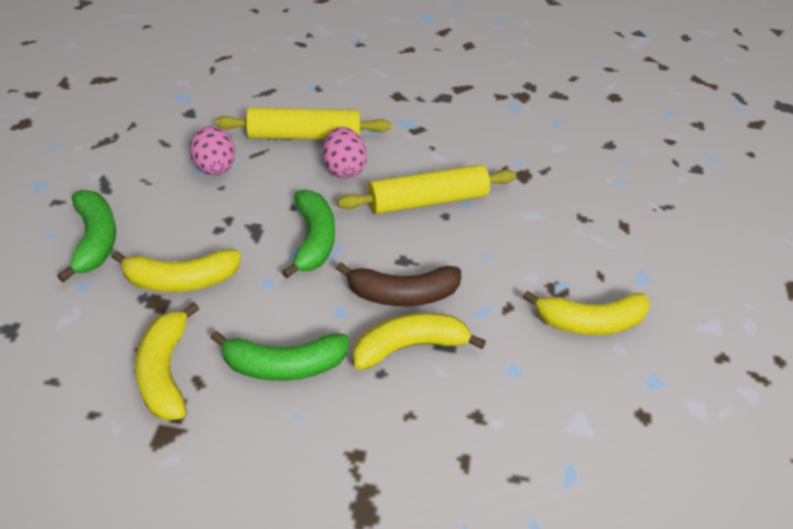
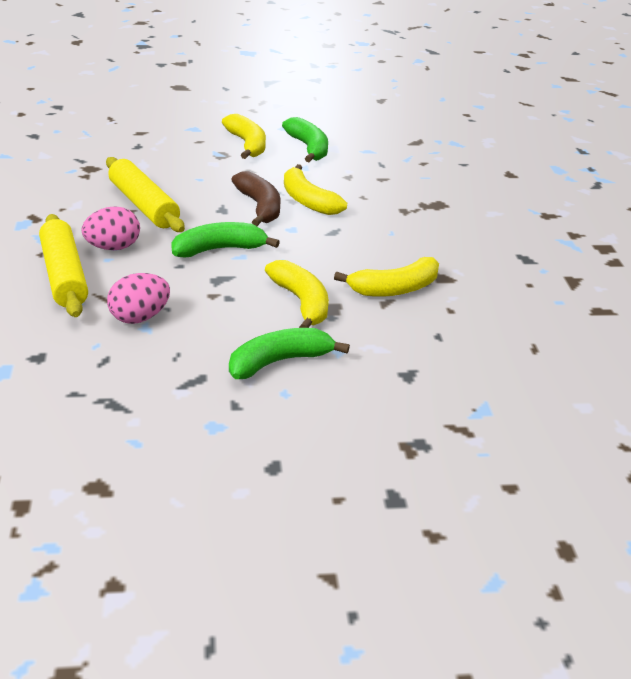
camera: 105 degrees left, 10 degrees down
(284, 366) = (355, 243): green banana -> green banana (308, 148)

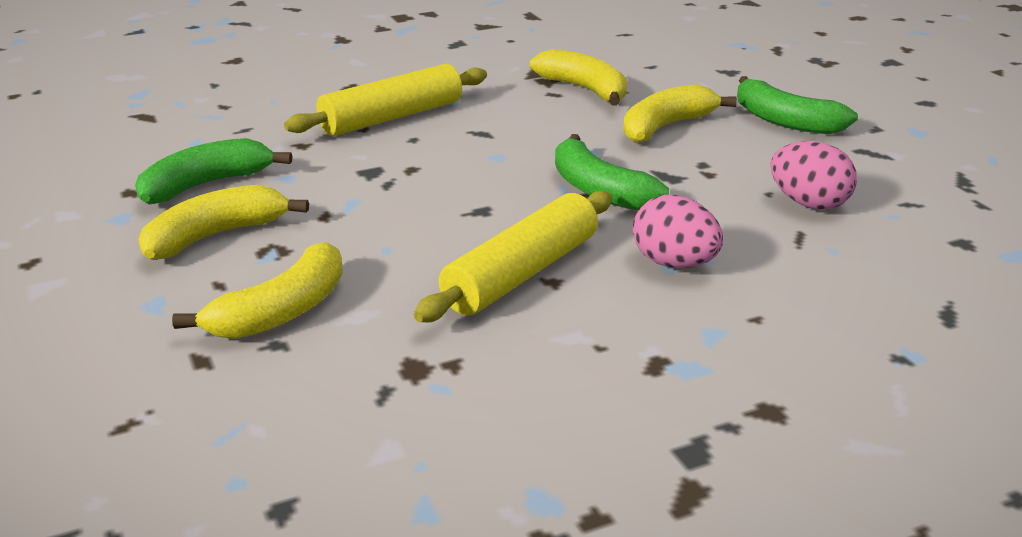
camera: 105 degrees left, 5 degrees down
(64, 275) = (787, 279): yellow rolling pin -> yellow rolling pin (391, 117)
(260, 207) = (450, 186): brown banana -> none
(308, 201) = (404, 158): yellow banana -> yellow banana (282, 311)

